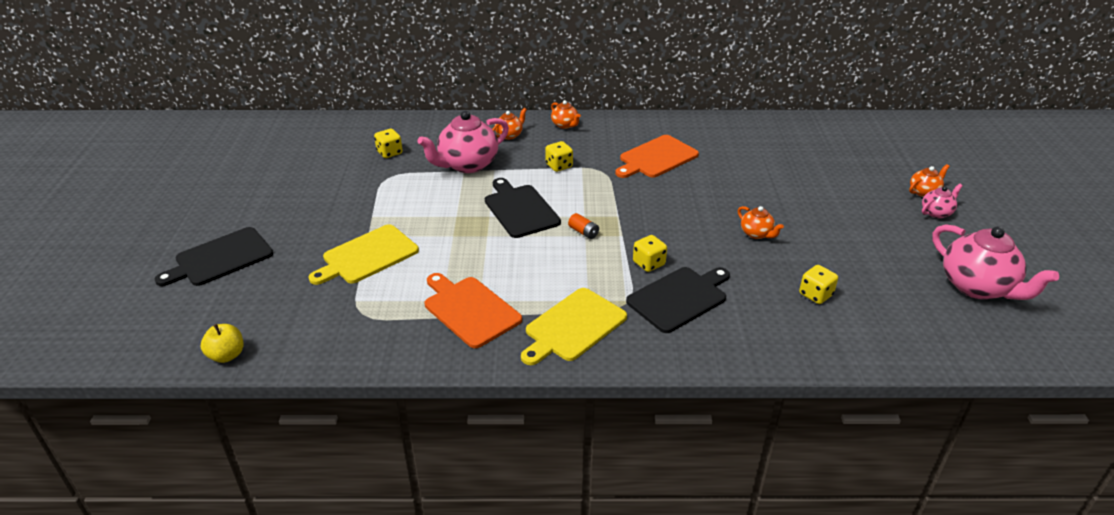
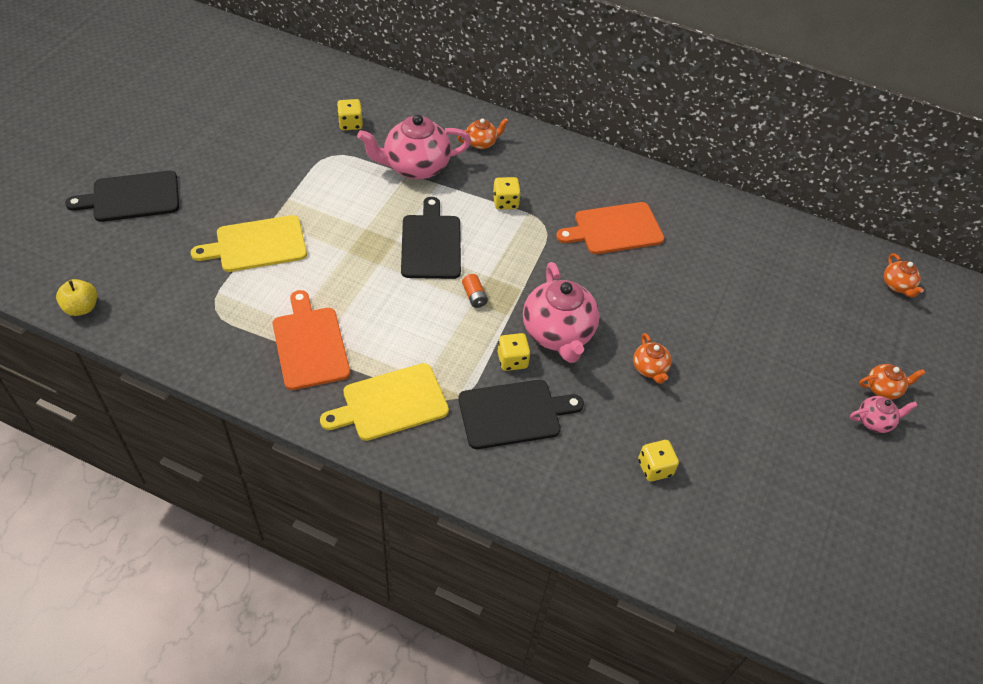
camera: 20 degrees right, 15 degrees up
(565, 125) = (548, 149): orange teapot -> orange teapot (897, 285)
(977, 287) = (840, 533): pink teapot -> pink teapot (558, 333)

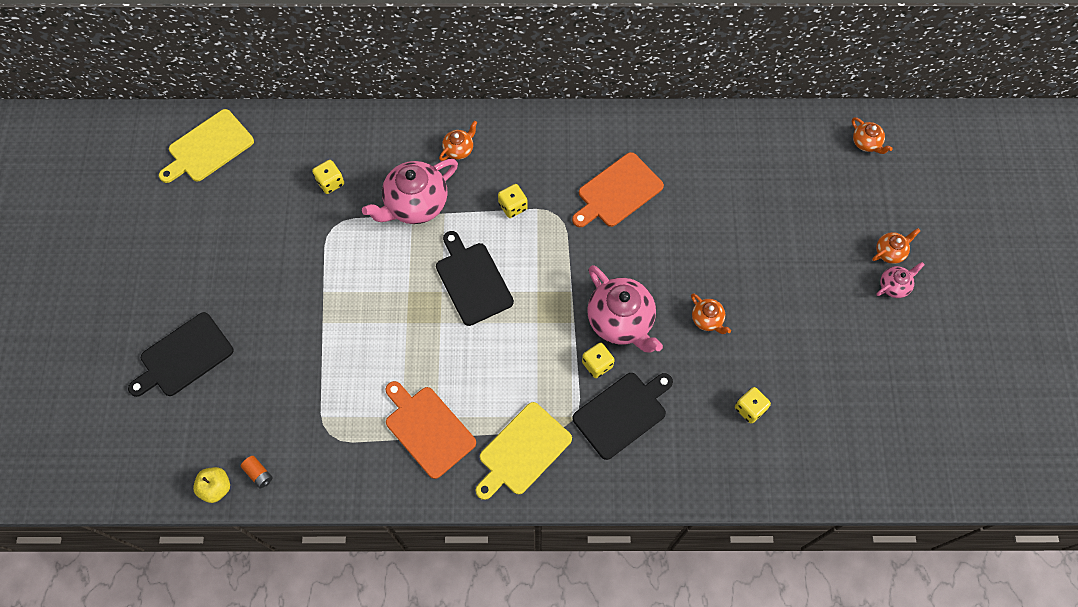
camera: 20 degrees left, 15 degrees up
(257, 244) = (325, 353): yellow cutting board -> yellow cutting board (208, 148)
(474, 296) = (536, 317): orange battery -> orange battery (259, 473)

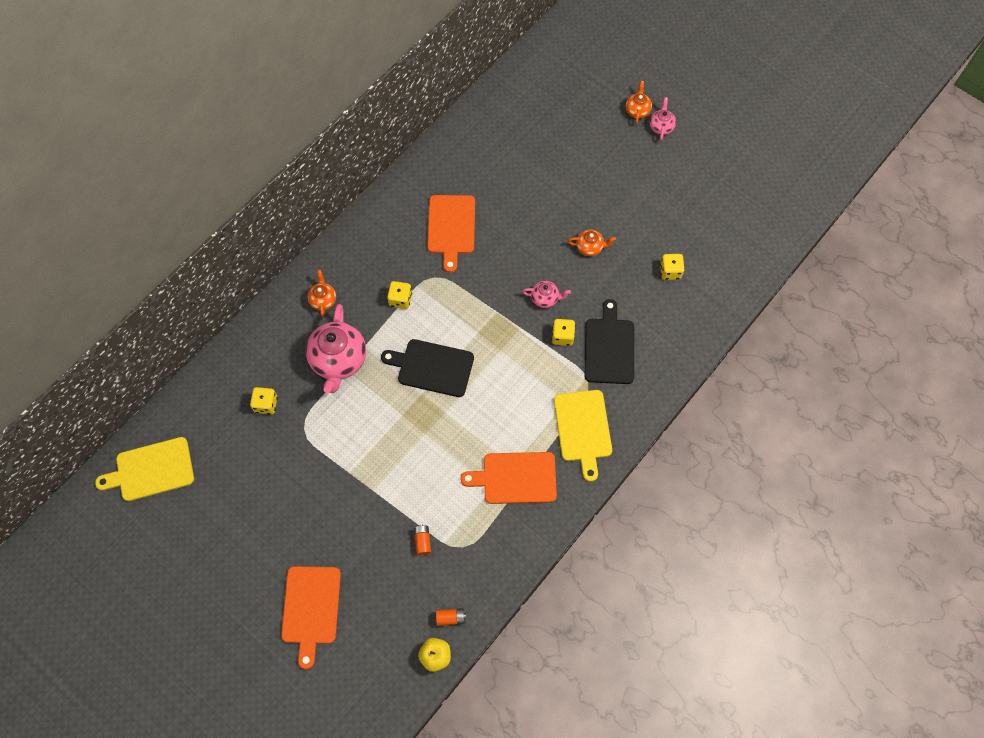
camera: 50 degrees left, 0 degrees up
(183, 356) = (311, 609): black cutting board -> orange cutting board
(208, 148) = (151, 470): yellow cutting board -> yellow cutting board turned 75 degrees clockwise
(309, 397) = (422, 541): none -> orange battery
(621, 321) = (545, 298): pink teapot -> pink teapot, size x0.49
(866, 143) = (553, 61): orange teapot -> none

